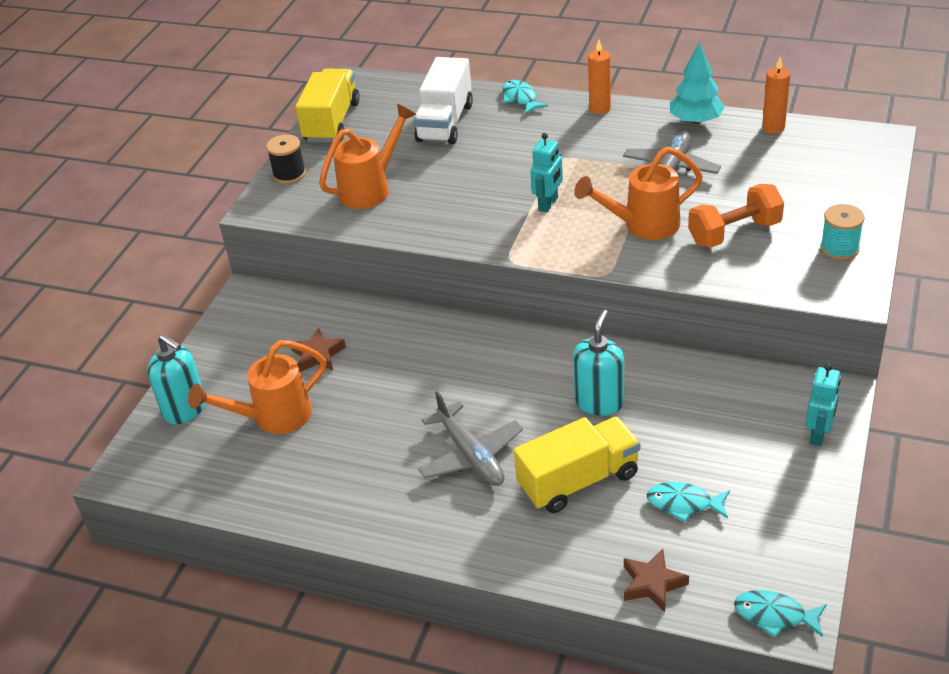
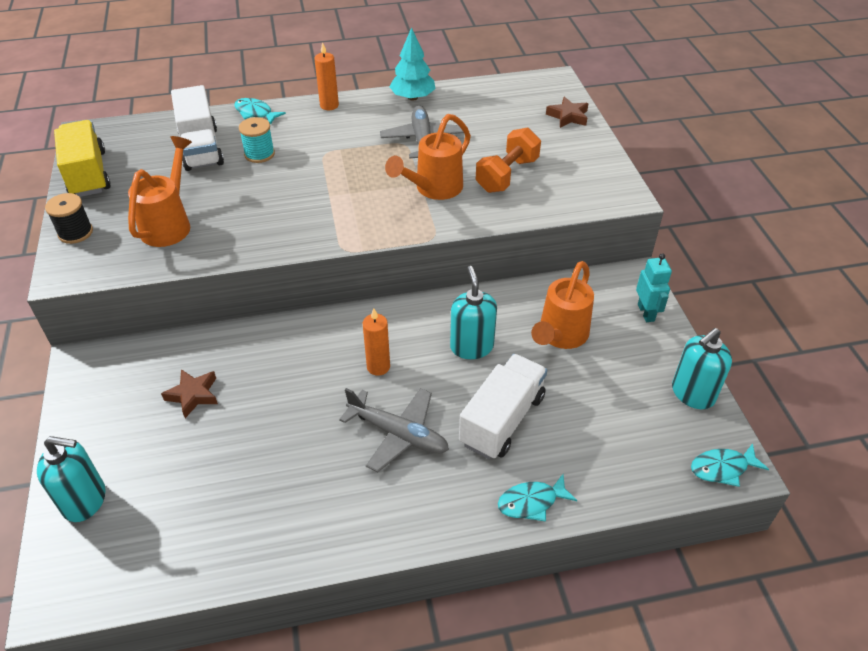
camera: 35 degrees left, 5 degrees up
(272, 418) = (186, 473): orange watering can -> orange watering can (560, 336)
(548, 204) = (343, 193): turquoise robot -> none
(578, 480) = (502, 420): yellow truck -> white truck
(652, 584) = (620, 483): brown star -> brown star (568, 116)
(684, 503) = (594, 405): turquoise fish -> turquoise fish (531, 502)
(773, 127) = (474, 89): orange candle -> orange candle (378, 367)
(802, 533) = (692, 394): none -> turquoise soap dispenser
(839, 248) = (589, 166): turquoise spool -> turquoise spool (259, 154)

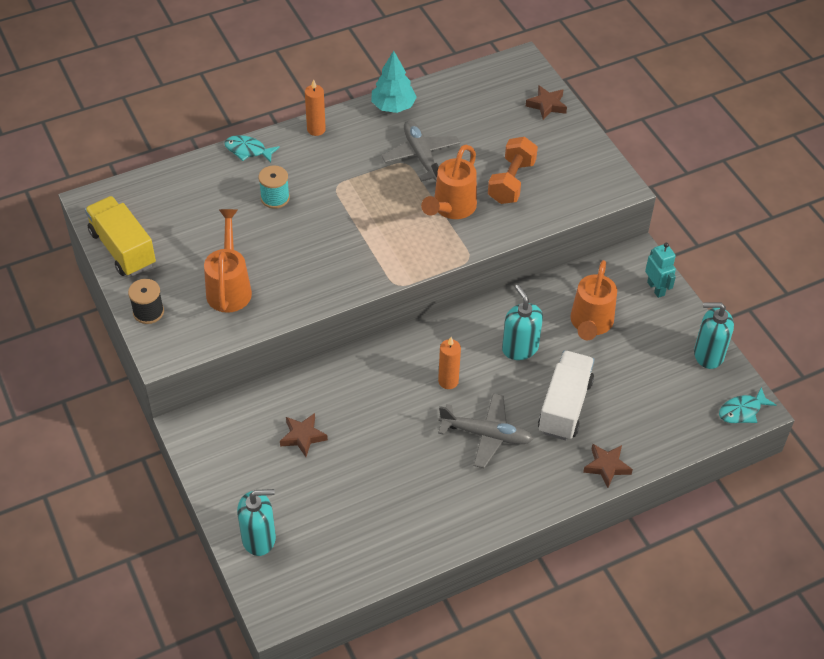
camera: 15 degrees left, 5 degrees up
(201, 148) = (216, 201): white truck -> none
(531, 502) = (606, 466): turquoise fish -> brown star
(692, 394) = (708, 354): turquoise soap dispenser -> turquoise soap dispenser turned 60 degrees clockwise

